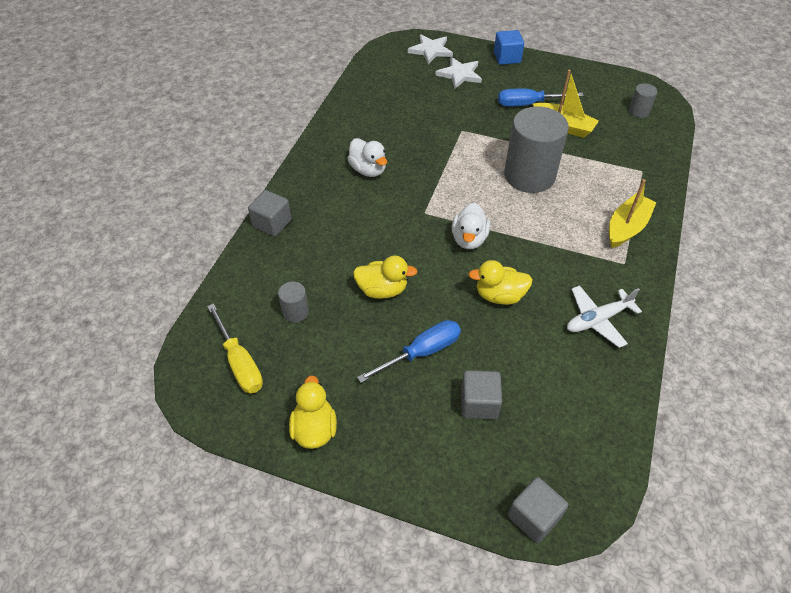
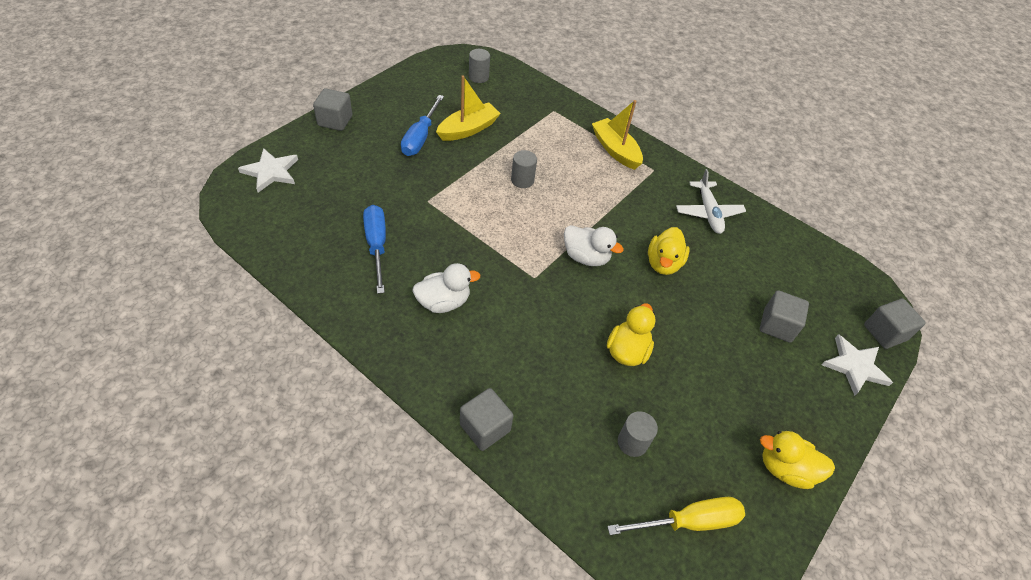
camera: 75 degrees left, 0 degrees up
(421, 352) = (713, 347): blue screwdriver -> blue screwdriver (376, 245)
(459, 74) = (334, 166): white star -> white star (854, 366)
(507, 58) = (335, 121): blue cube -> grey cube
(529, 175) = (522, 180): grey cylinder -> grey cylinder, size x0.44

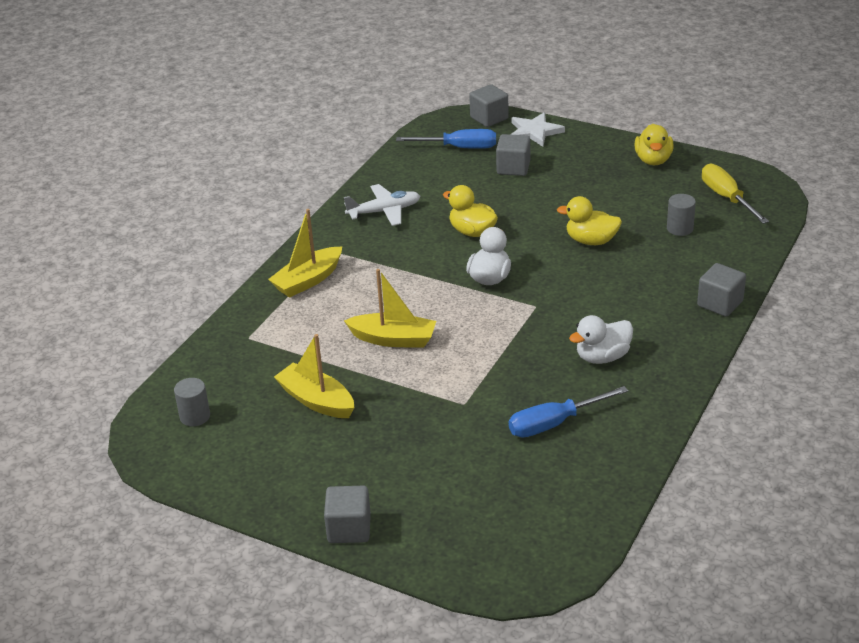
camera: 95 degrees left, 15 degrees down
(271, 172) = (480, 555): white star -> none
(420, 137) = (351, 438): blue screwdriver -> blue screwdriver (459, 148)
(443, 302) = (602, 357): white duck -> white duck turned 90 degrees counterclockwise
(522, 180) = (393, 339): grey cylinder -> yellow boat
(663, 263) = (472, 232): yellow duck -> yellow duck turned 150 degrees counterclockwise

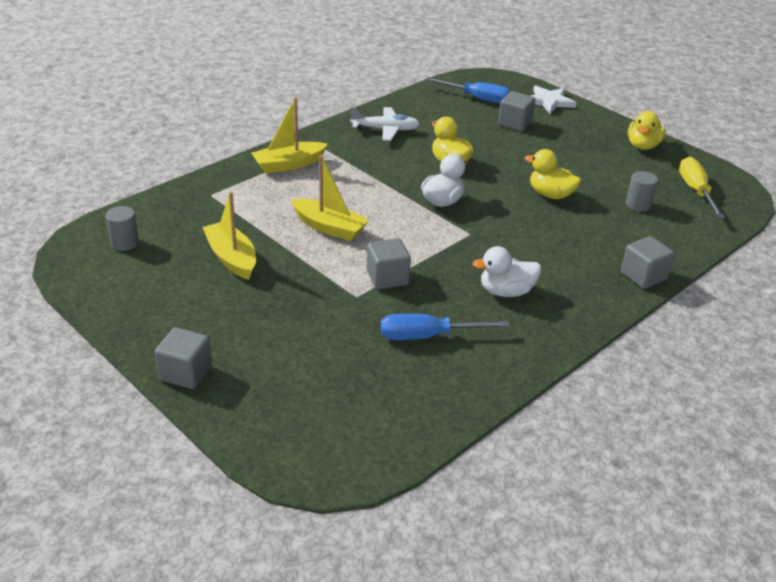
camera: 15 degrees right, 0 degrees up
(489, 118) = (516, 83): grey cube -> grey cube (387, 278)

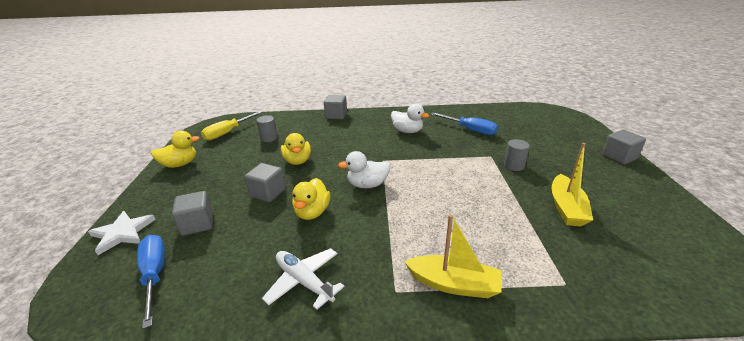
camera: 135 degrees left, 5 degrees down
(124, 243) = (675, 263): grey cylinder -> grey cylinder (514, 166)
(329, 227) = (471, 200): yellow boat -> none
(387, 278) = (462, 157): grey cube -> grey cube (268, 193)

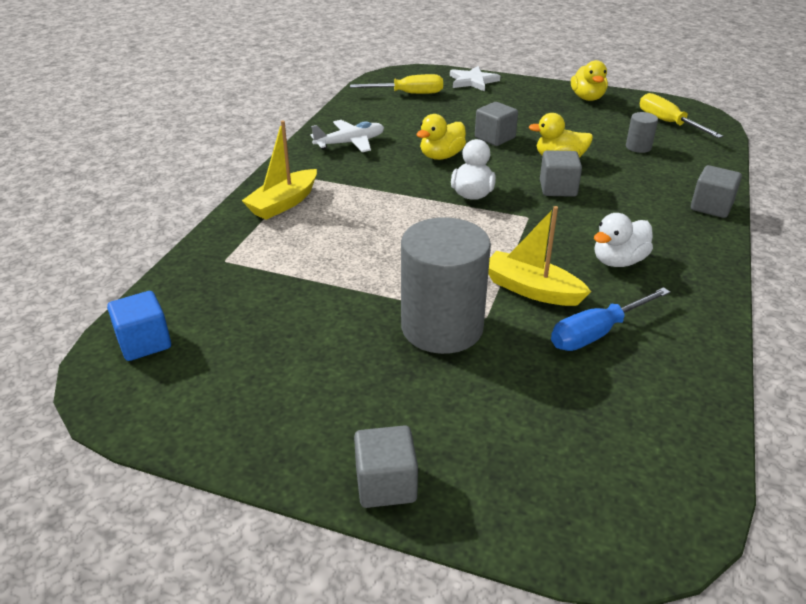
camera: 110 degrees right, 5 degrees up
(154, 275) = (408, 94): blue screwdriver -> yellow screwdriver
(197, 224) = (463, 107): grey cube -> grey cube (558, 188)
(312, 212) = (441, 156): yellow duck -> yellow duck turned 75 degrees counterclockwise
(514, 166) = (442, 327): grey cylinder -> grey cylinder, size x2.29
(566, 208) = (313, 323): yellow boat -> yellow boat (532, 289)
(690, 280) = (144, 343): none -> blue cube

